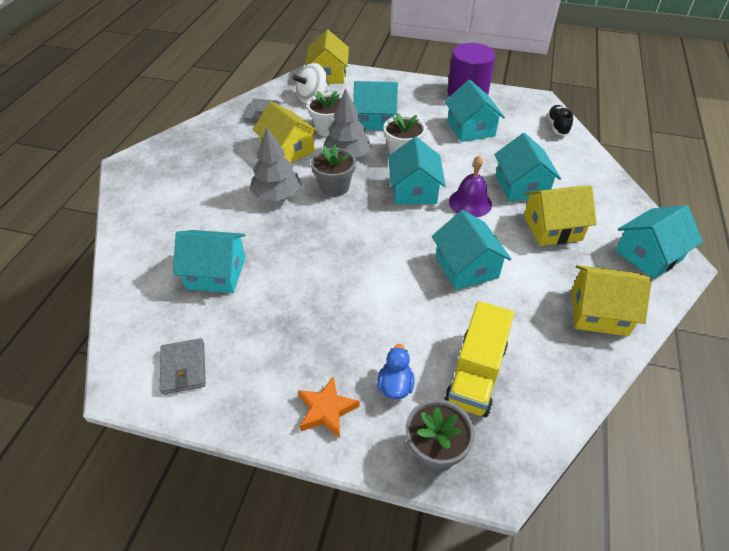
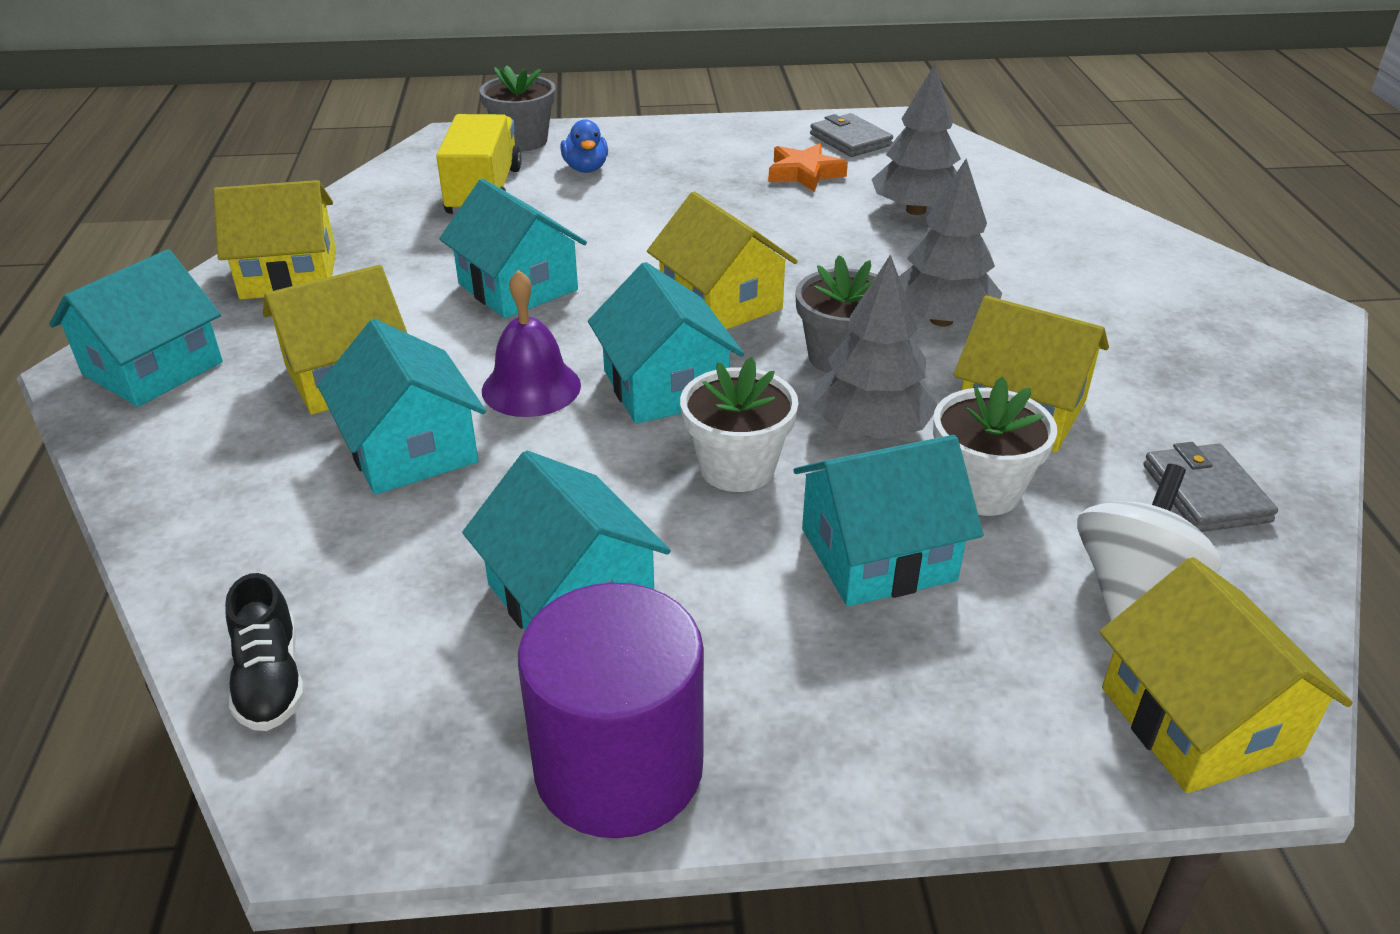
camera: 160 degrees right, 10 degrees down
(216, 273) = (915, 210): turquoise house -> grey tree
(326, 410) = (658, 143): orange star -> orange star (804, 173)
(368, 229) = (720, 303): none -> yellow house

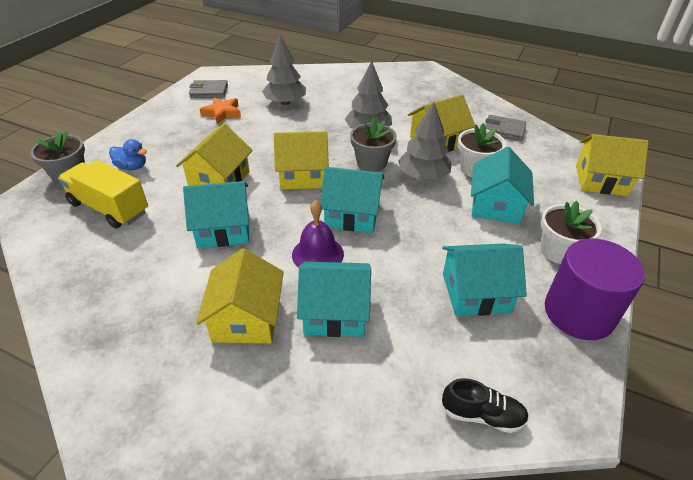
camera: 60 degrees left, 5 degrees up
(152, 368) = (150, 411): turquoise house -> none
(289, 275) = (106, 314): yellow house -> yellow house (219, 179)
(737, 468) = (423, 217): white flower pot -> white flower pot (559, 251)
(1132, 587) = (540, 164): white spinning top -> none

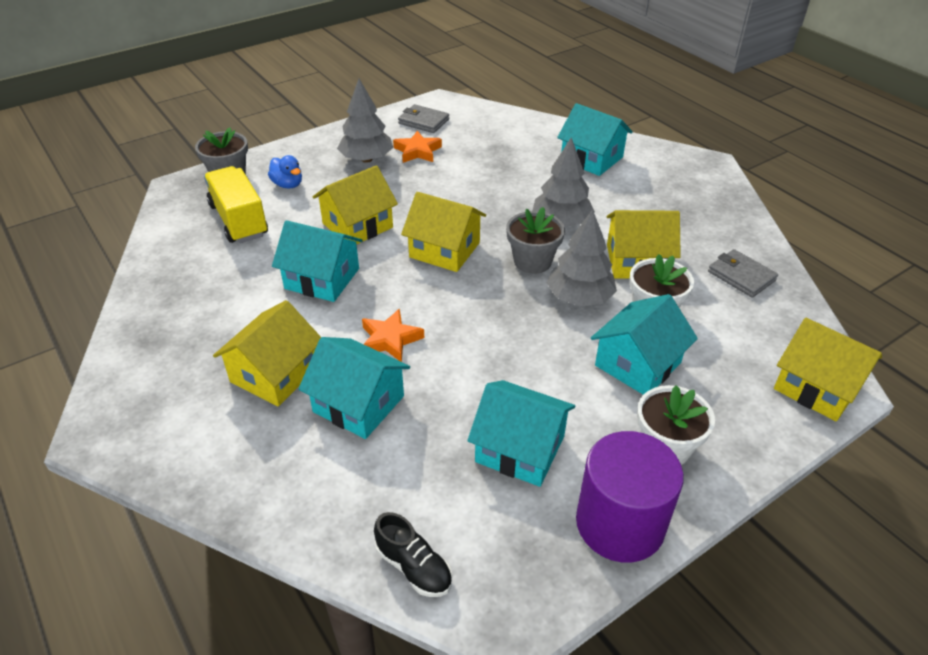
camera: 30 degrees right, 0 degrees up
(285, 102) = (495, 158): grey tree -> grey tree (366, 159)
(317, 254) = (390, 339): purple bell -> orange star
(352, 214) = (461, 312): turquoise house -> turquoise house (591, 159)

